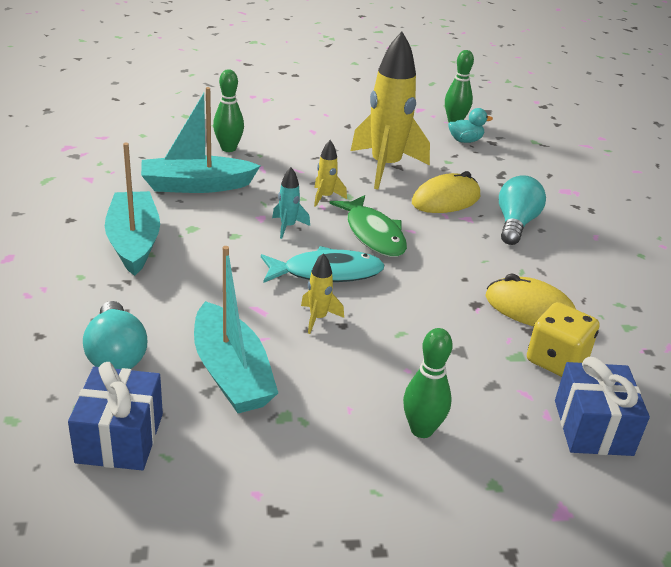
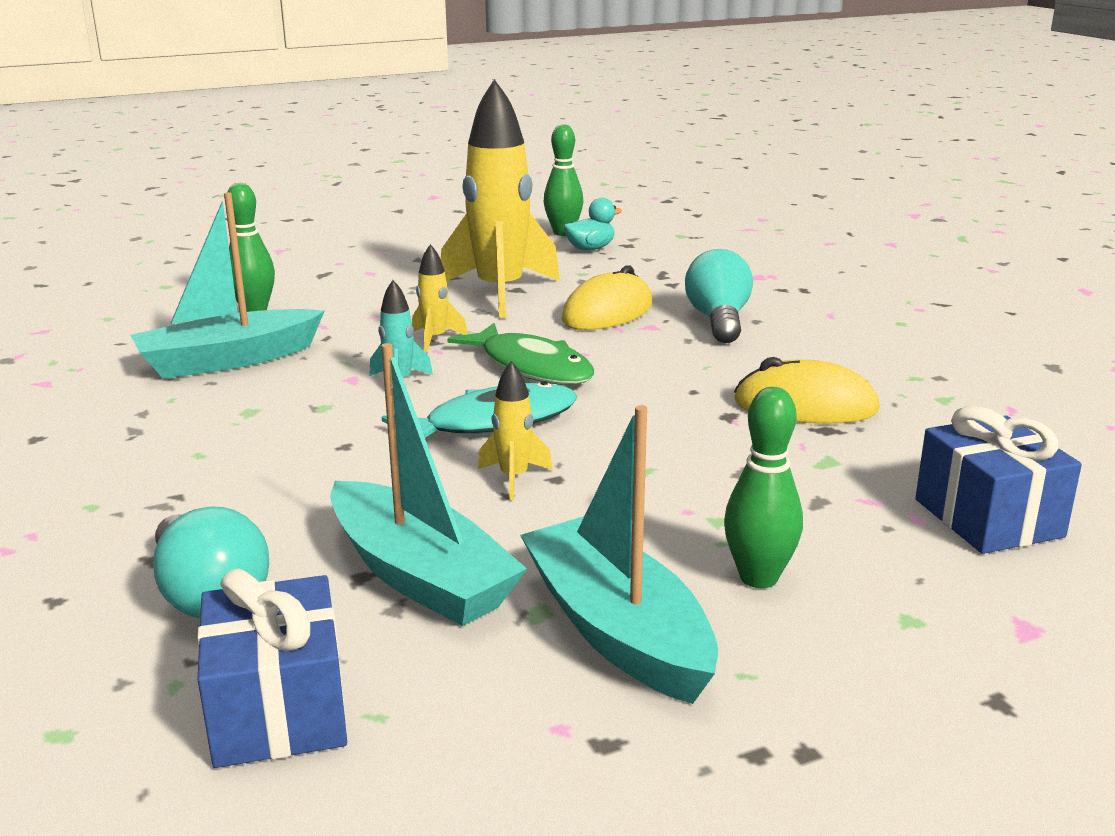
camera: 15 degrees left, 10 degrees down
(134, 242) = (162, 445): turquoise boat -> turquoise boat (617, 630)
(556, 360) = (882, 454): yellow dice -> none

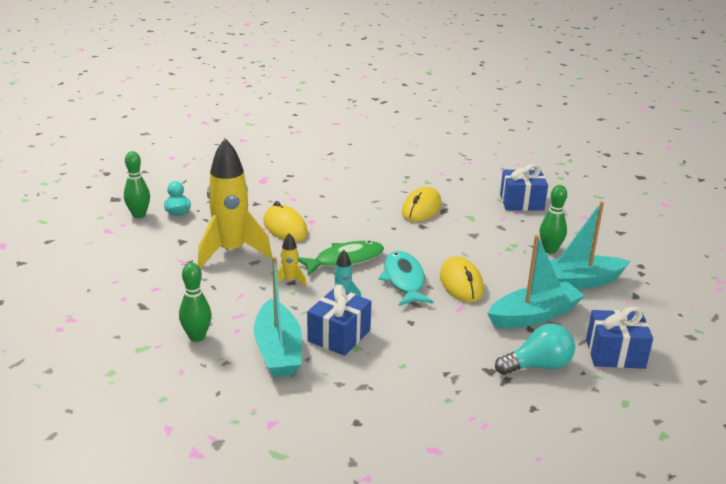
camera: 75 degrees left, 5 degrees up
(280, 394) = (339, 336): none -> blue gift
(514, 478) = (461, 283): yellow rocket -> yellow mouse
(718, 321) = (316, 204): turquoise light bulb -> none

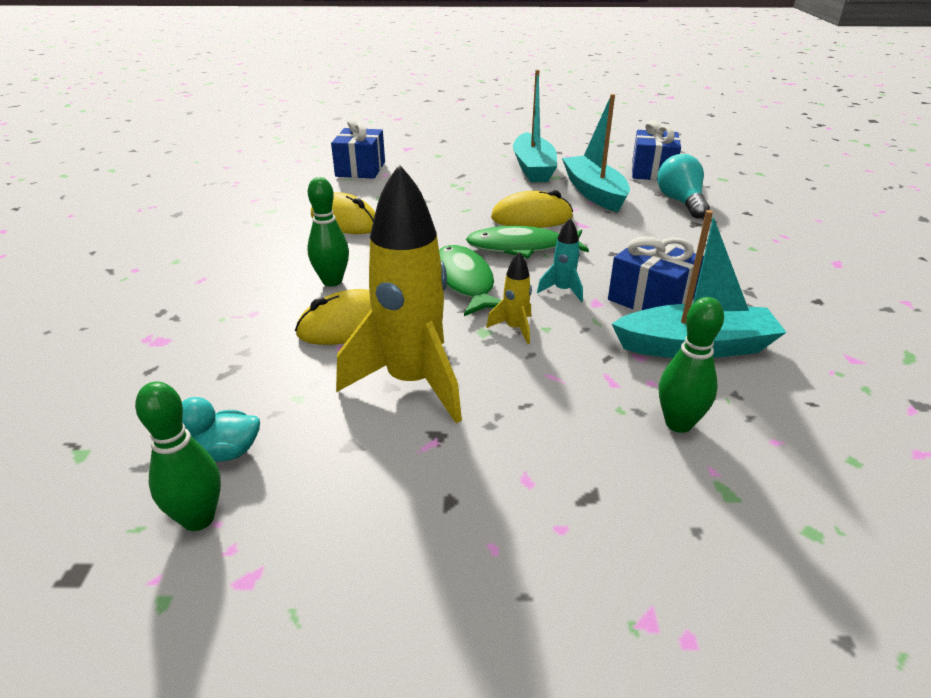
camera: 80 degrees left, 5 degrees up
(404, 280) = (521, 248): turquoise fish -> green fish
(550, 250) = (470, 170): green bowling pin -> green bowling pin (332, 281)

